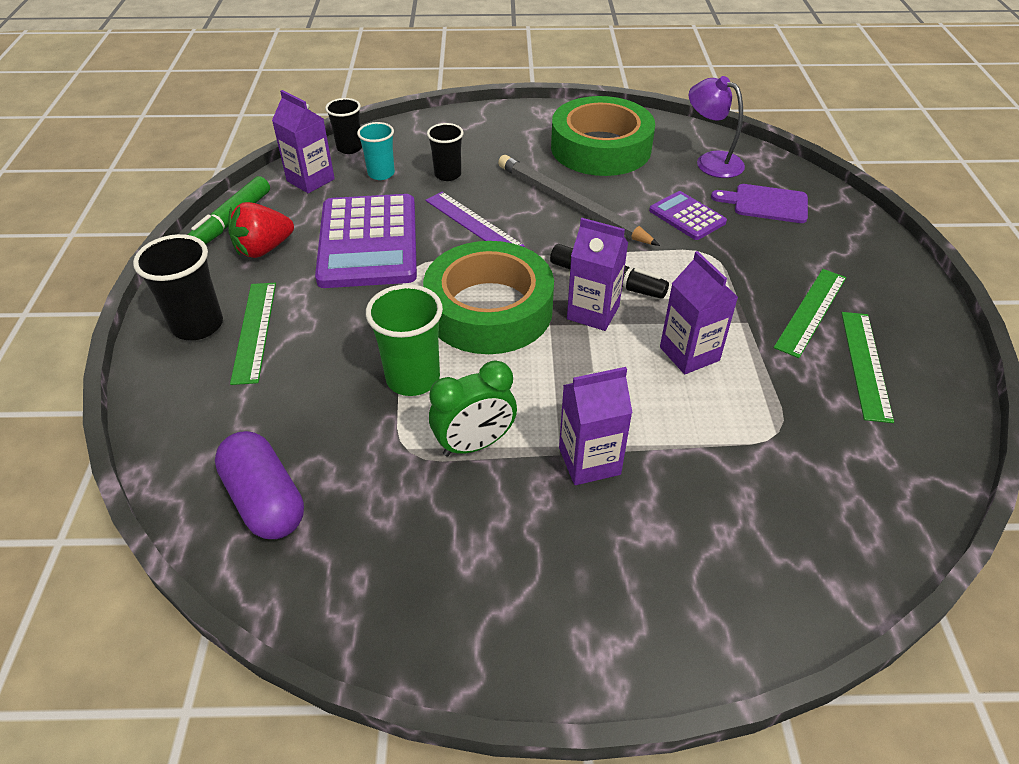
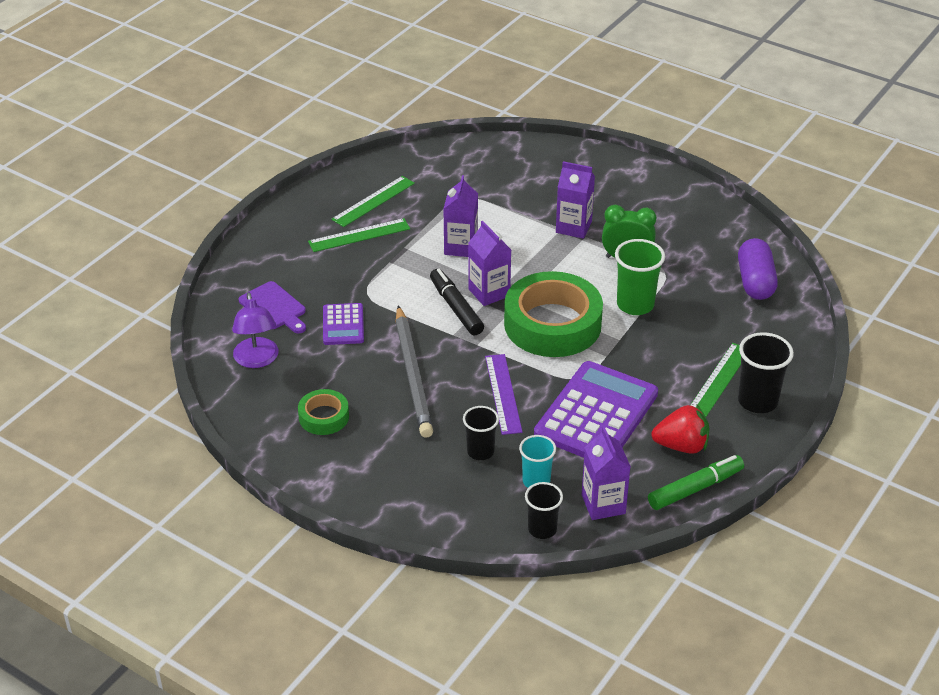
camera: 145 degrees left, 5 degrees down
(601, 148) = (324, 417): green tape -> green tape, size x0.49

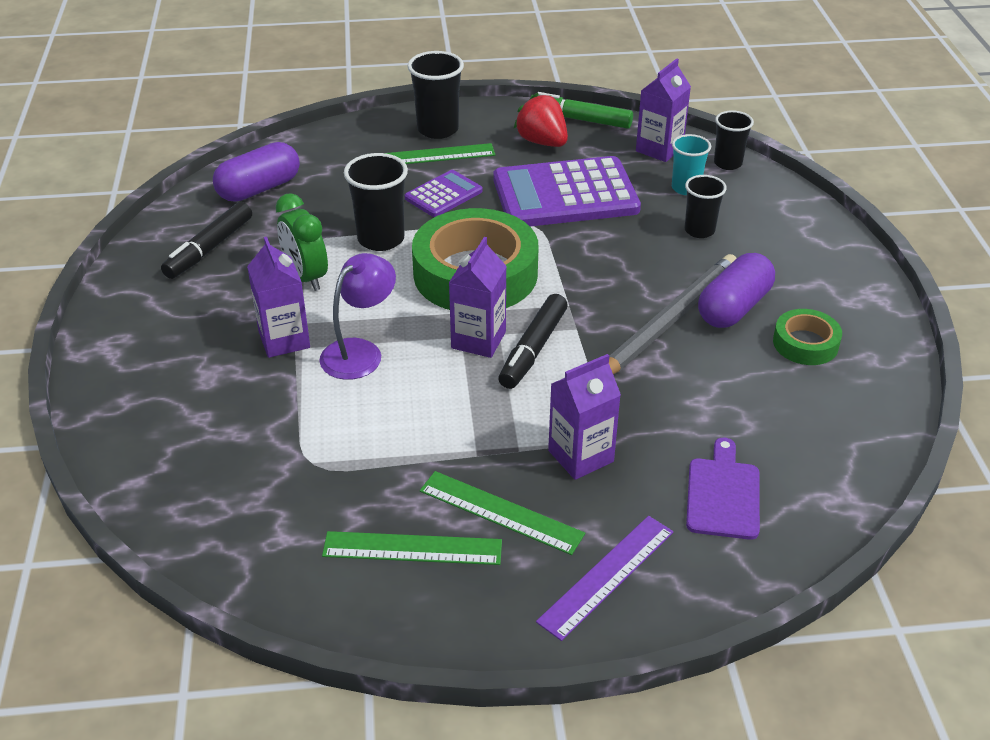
camera: 130 degrees left, 0 degrees up
(257, 360) = (813, 446): purple lamp -> purple lamp (360, 352)
(343, 325) = (670, 416): purple calculator -> purple calculator (443, 195)
(389, 410) = (733, 308): none -> purple capsule
(461, 247) = (421, 406): purple carton -> purple carton (580, 456)
(503, 394) = (613, 254): purple ruler -> purple ruler (606, 576)
(635, 305) = (381, 239): green cup -> black cup
(700, 236) = (209, 248): none -> black marker

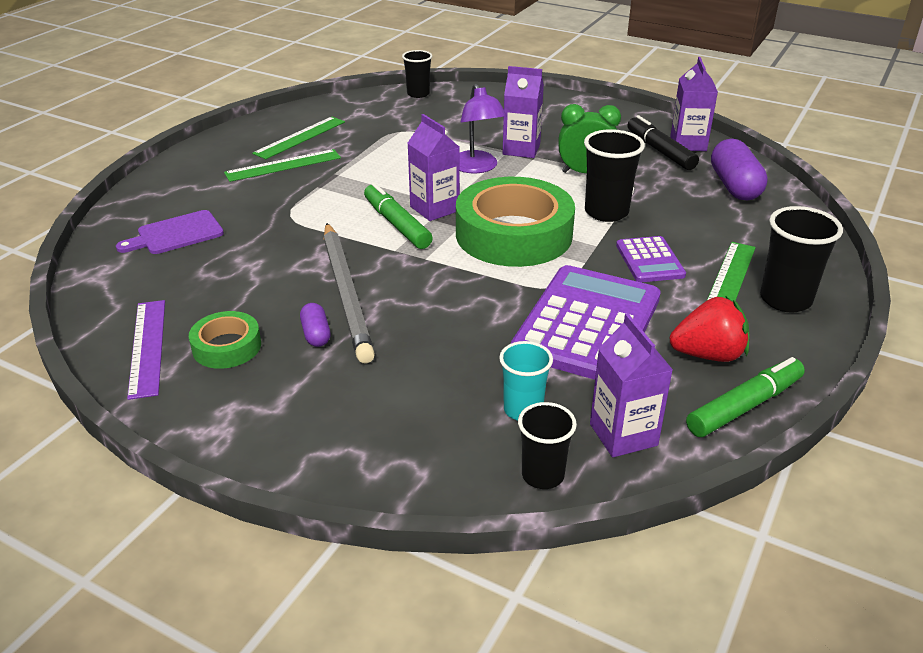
camera: 125 degrees right, 5 degrees down
(533, 349) = (397, 224): black marker -> green marker
(580, 456) = (281, 202): purple carton -> purple carton (688, 144)
(606, 576) = (195, 177): purple ruler -> purple ruler (147, 347)
(699, 230) = (441, 377): black cup -> black cup (418, 94)
(723, 494) = (176, 234): purple cutting board -> purple cutting board turned 105 degrees clockwise
(733, 308) = (316, 334): purple capsule -> purple capsule, size x0.52

